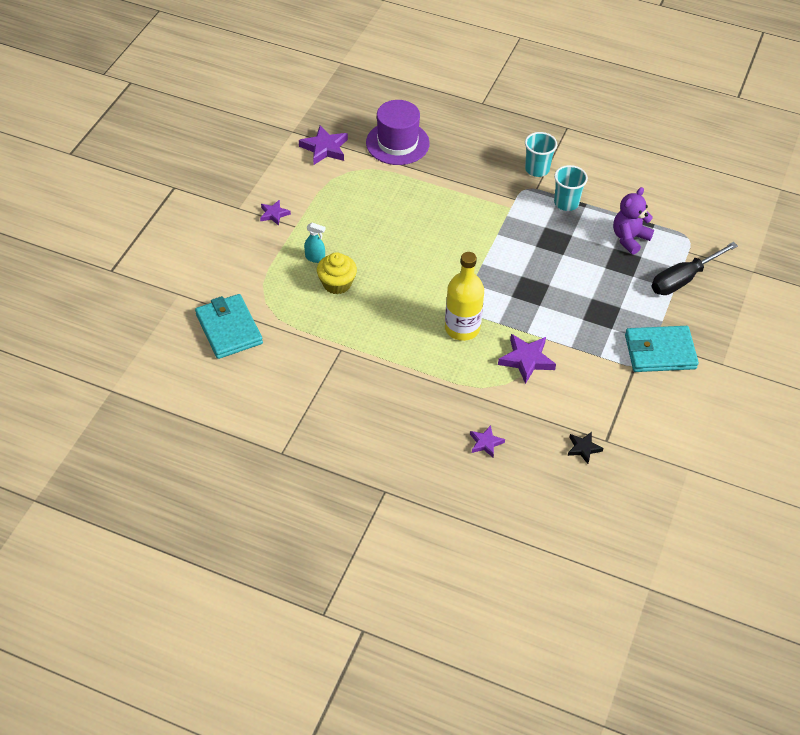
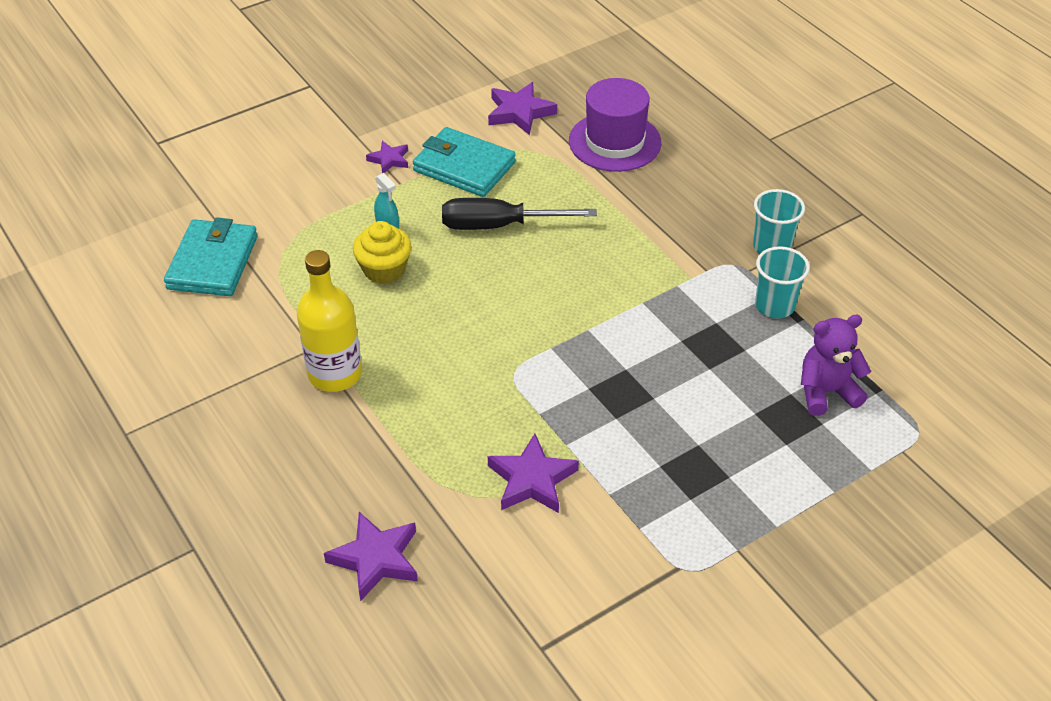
camera: 35 degrees right, 5 degrees down
(462, 328) = (485, 396): yellow bottle -> yellow bottle (335, 374)
(485, 443) = (375, 559): purple star -> purple star, size x1.67
(583, 448) = (499, 641): black star -> none
(660, 352) = (733, 568): turquoise wallet -> turquoise wallet (464, 167)
(683, 279) = (860, 485): black screwdriver -> black screwdriver (499, 225)

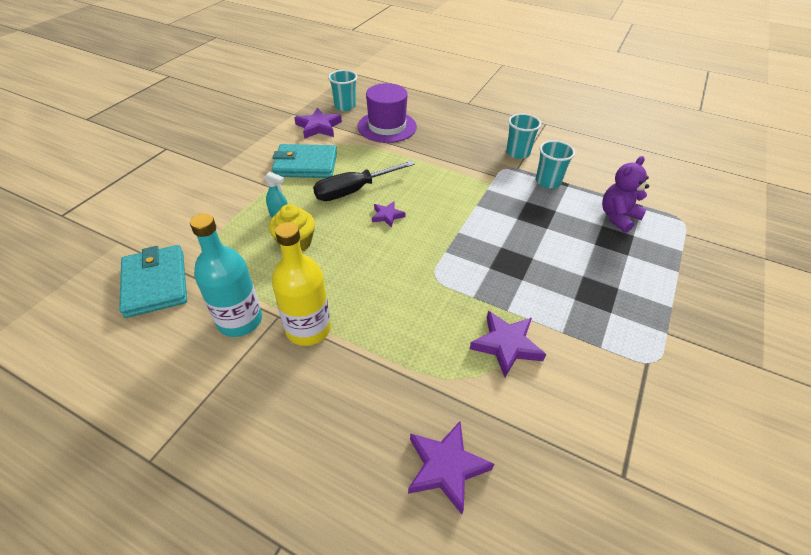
camera: 30 degrees left, 0 degrees up
(273, 337) = (240, 320): none -> turquoise bottle
(389, 160) = (252, 175): purple star -> purple star (387, 216)
(580, 88) = (345, 106): none -> turquoise cup

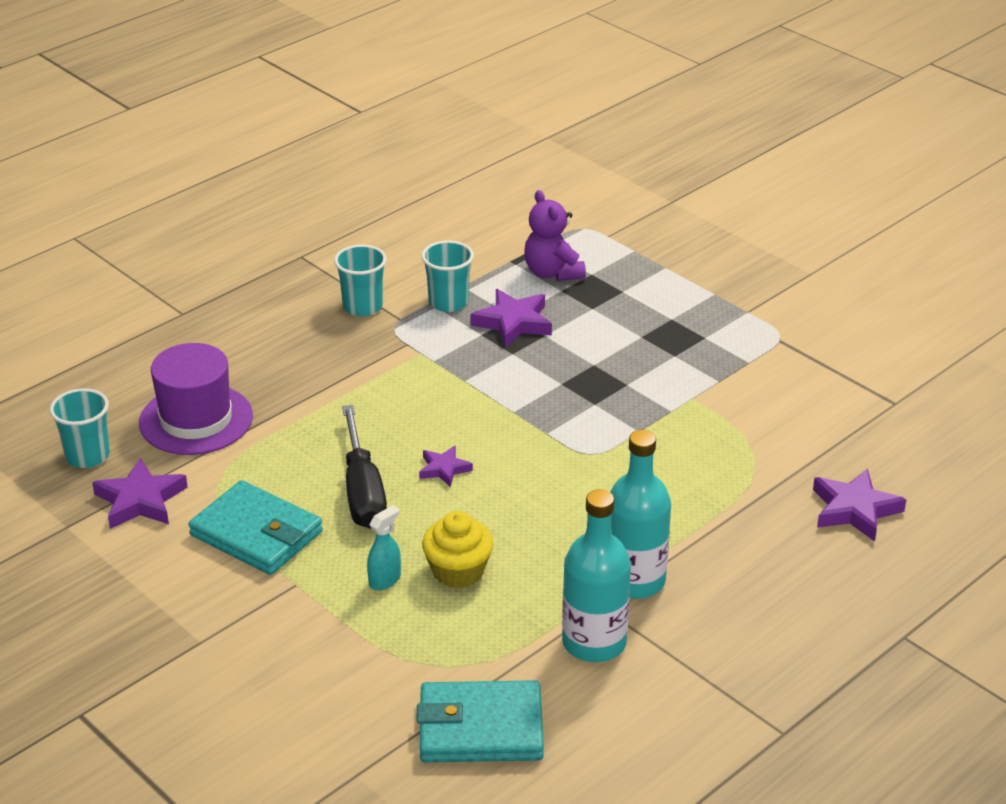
camera: 70 degrees left, 10 degrees down
(305, 165) = (256, 533): turquoise wallet -> turquoise wallet turned 75 degrees counterclockwise
(308, 329) = (634, 580): yellow bottle -> turquoise bottle
(506, 345) = (721, 427): purple star -> purple star (513, 322)

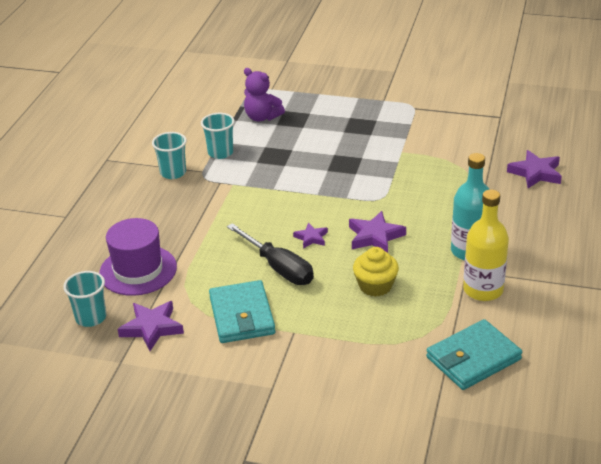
camera: 30 degrees left, 0 degrees up
(256, 533) = (242, 315): turquoise wallet -> turquoise wallet turned 75 degrees clockwise
(385, 580) = (341, 308): turquoise spray bottle -> none
(513, 322) = (268, 150): purple star -> purple star (375, 236)
(594, 642) = (483, 290): turquoise bottle -> yellow bottle

